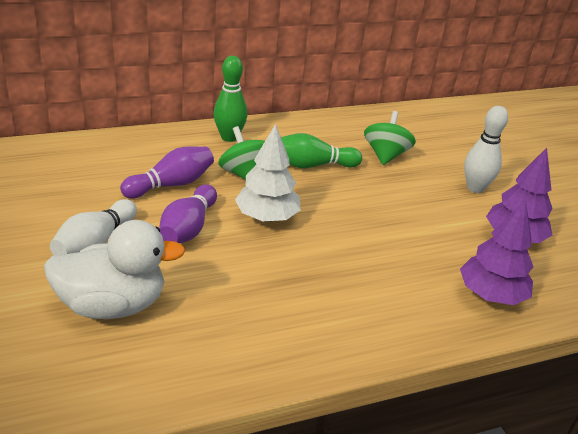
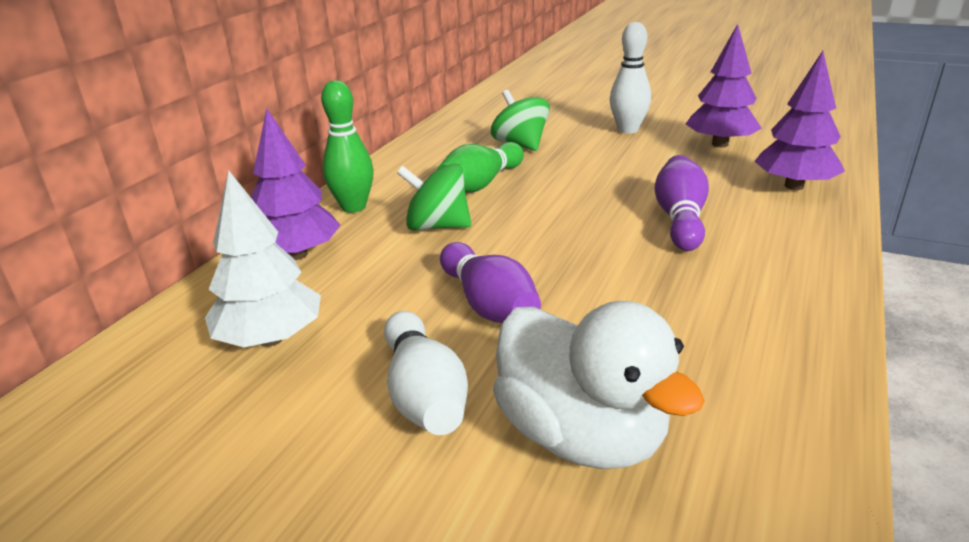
camera: 40 degrees left, 5 degrees down
(113, 305) = (581, 434): white duck -> white duck turned 105 degrees clockwise
(163, 146) = (297, 254): none -> purple tree
(171, 185) = (384, 280): purple bowling pin -> purple bowling pin (680, 219)
(267, 217) = (536, 245): white tree -> white tree (270, 339)

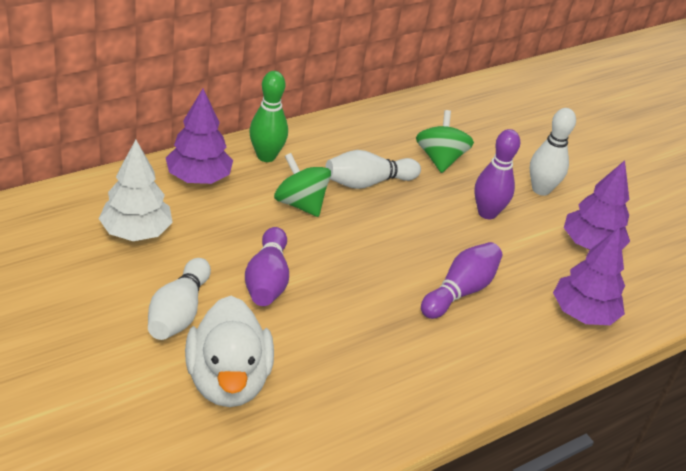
camera: 25 degrees right, 10 degrees up
(481, 184) = (367, 182): green bowling pin -> white bowling pin
(612, 160) = (487, 213): none -> purple bowling pin

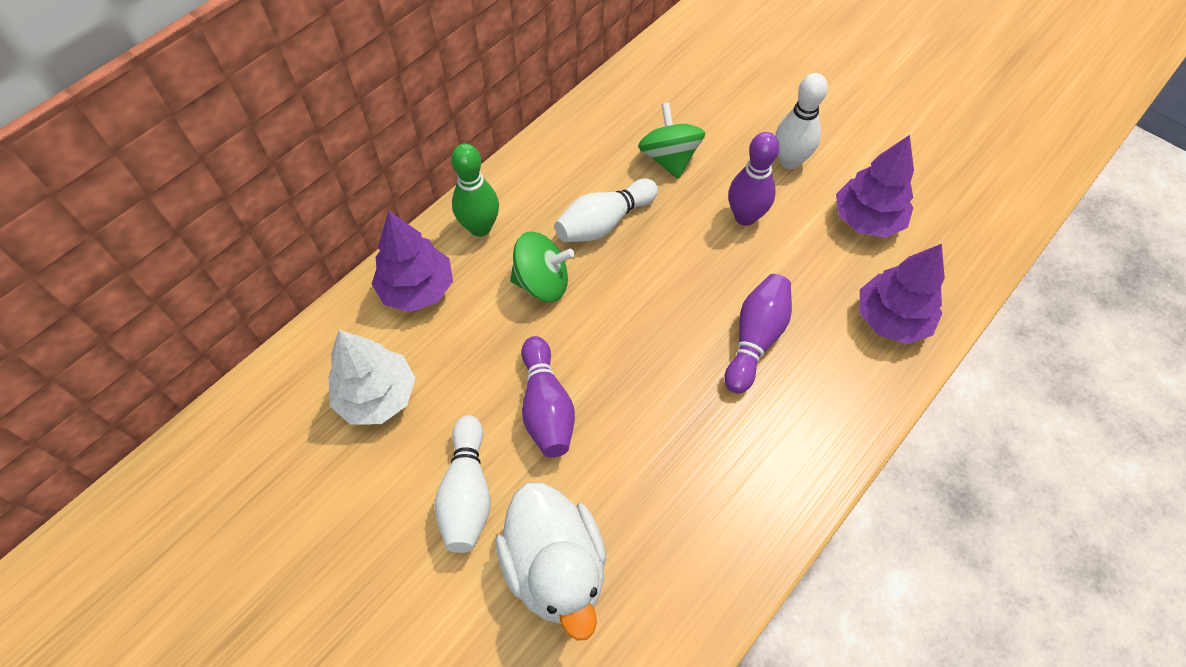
camera: 10 degrees left, 20 degrees up
(300, 204) = (542, 282): green spinning top -> green spinning top turned 150 degrees clockwise

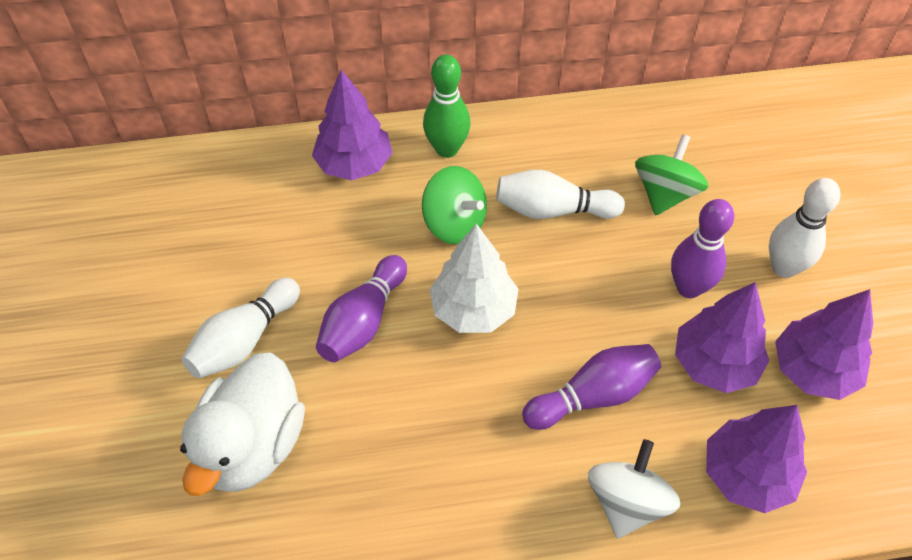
camera: 40 degrees right, 5 degrees down
(377, 396) = (251, 223): white tree -> white tree (473, 309)
(807, 258) = (714, 363): none -> purple tree
(841, 395) = (627, 502): none -> white spinning top

